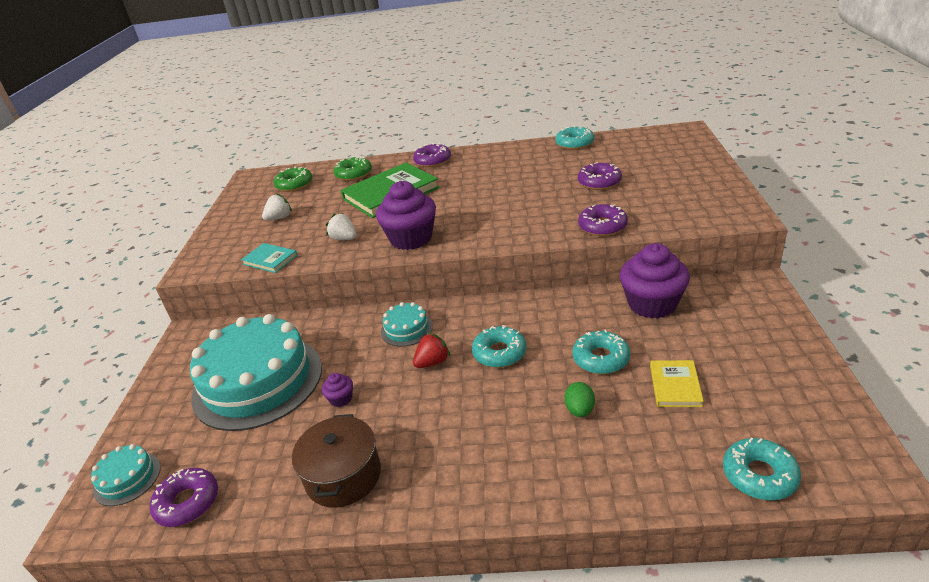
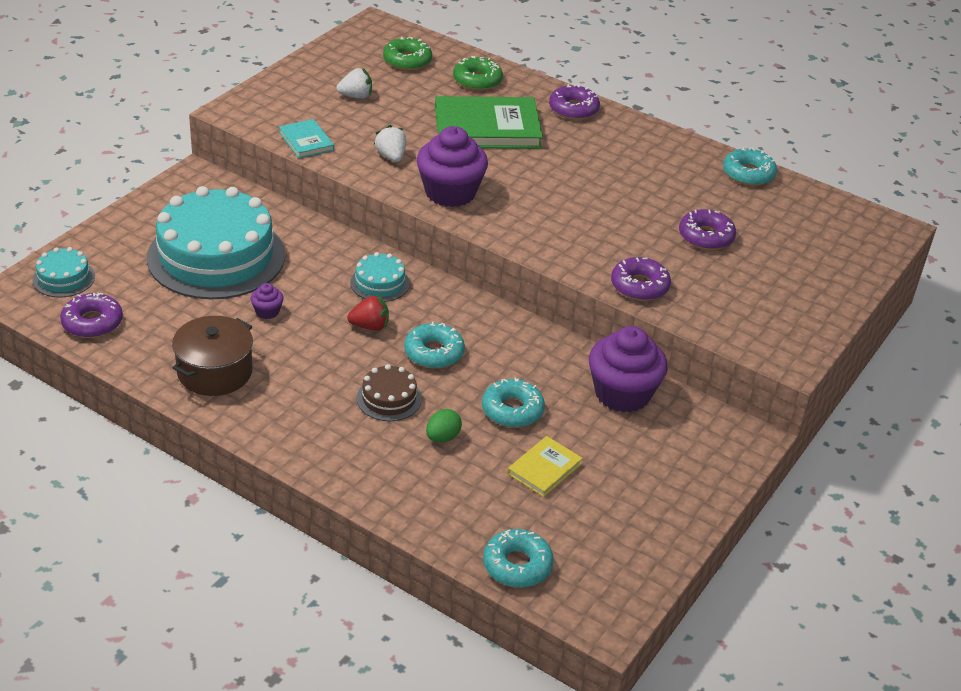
camera: 25 degrees right, 5 degrees up
(506, 406) = (389, 398): none -> brown cake

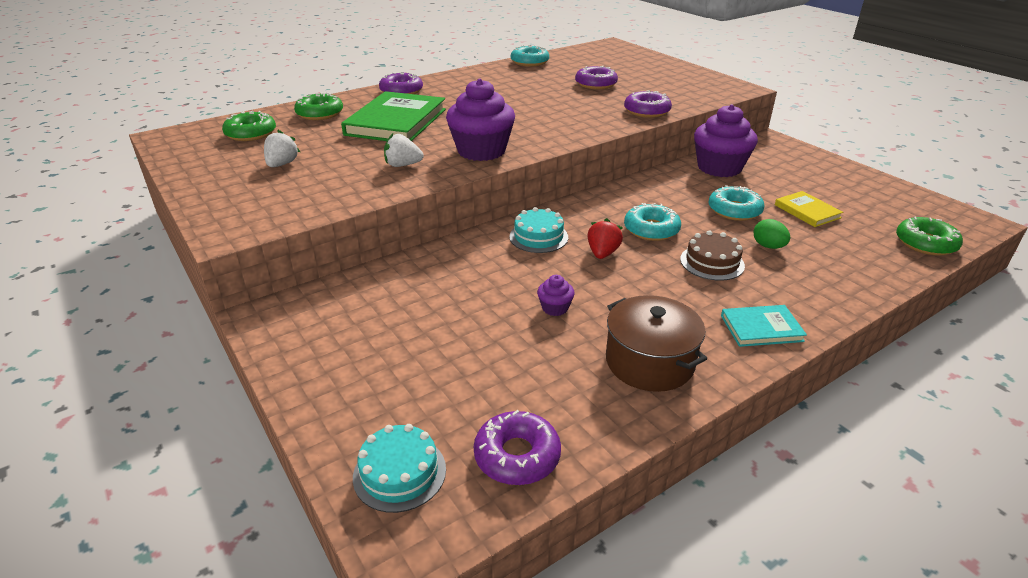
camera: 65 degrees left, 5 degrees down
(216, 256) = (435, 326): turquoise cake -> none
(306, 141) = (335, 200): turquoise book -> turquoise book (761, 328)
(517, 565) = (925, 243): turquoise donut -> green donut

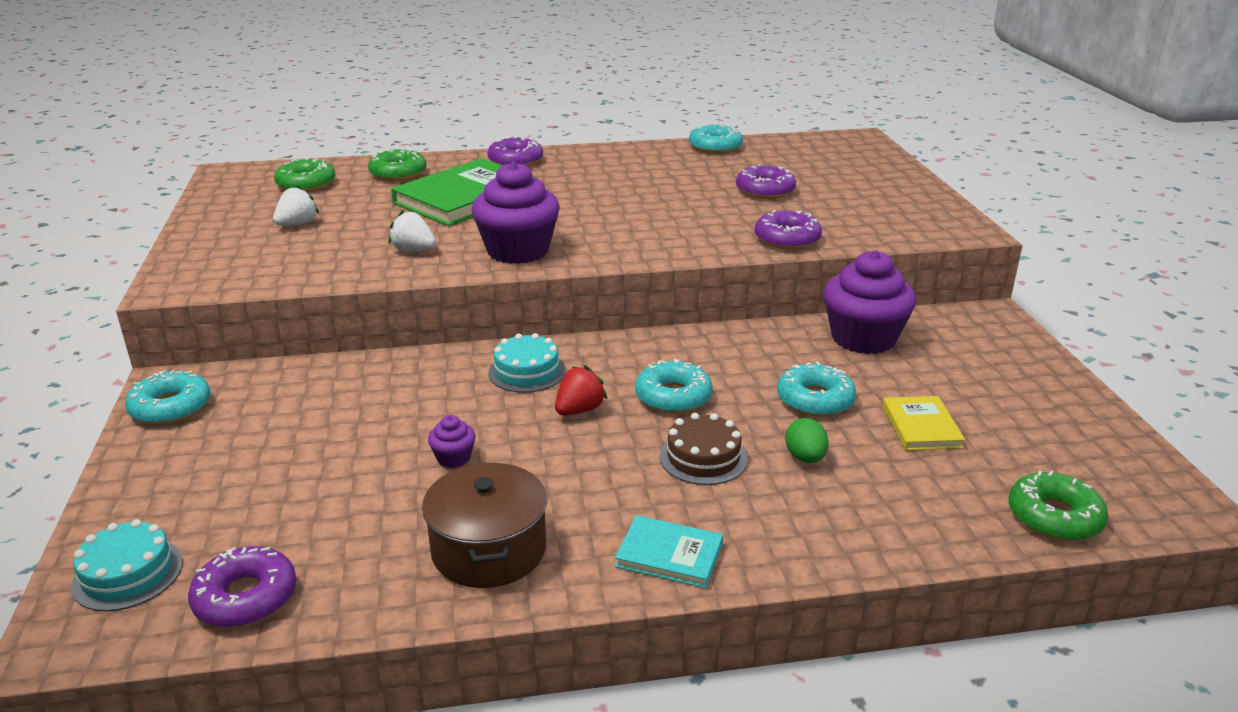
camera: 25 degrees right, 5 degrees down
(287, 334) = (171, 407): none -> turquoise donut

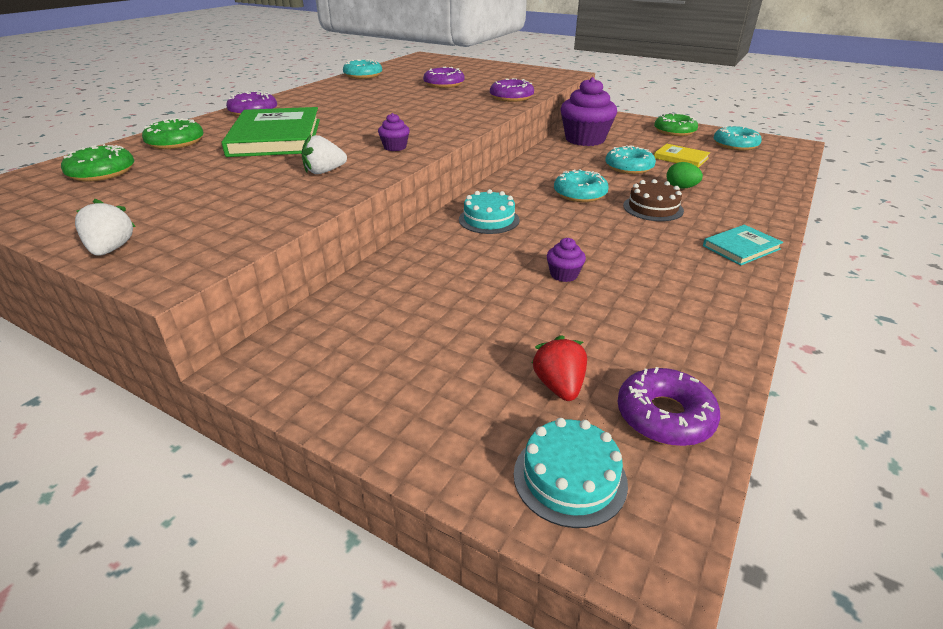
camera: 50 degrees left, 5 degrees up
(171, 407) = (303, 376): turquoise donut -> turquoise donut (735, 145)
(297, 224) = (175, 194): white strawberry -> white strawberry (111, 249)
(489, 550) = (688, 297): brown pot -> none
(518, 251) = (395, 147): purple cupcake -> purple cupcake, size x0.44
(579, 410) = (559, 220): red strawberry -> red strawberry (559, 386)
(1054, 517) = (780, 164): green donut -> green donut (674, 131)

